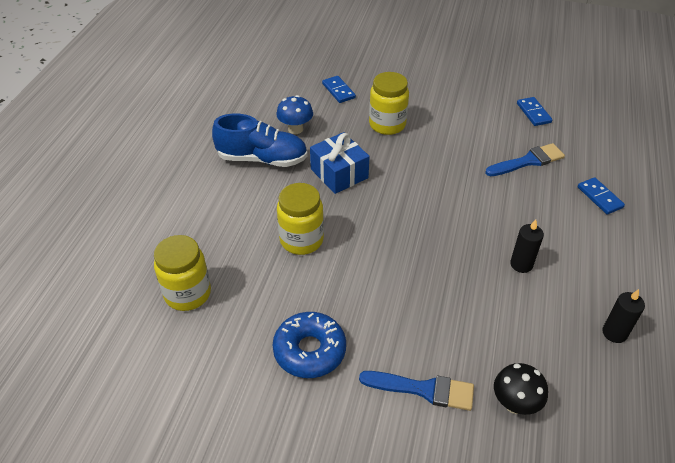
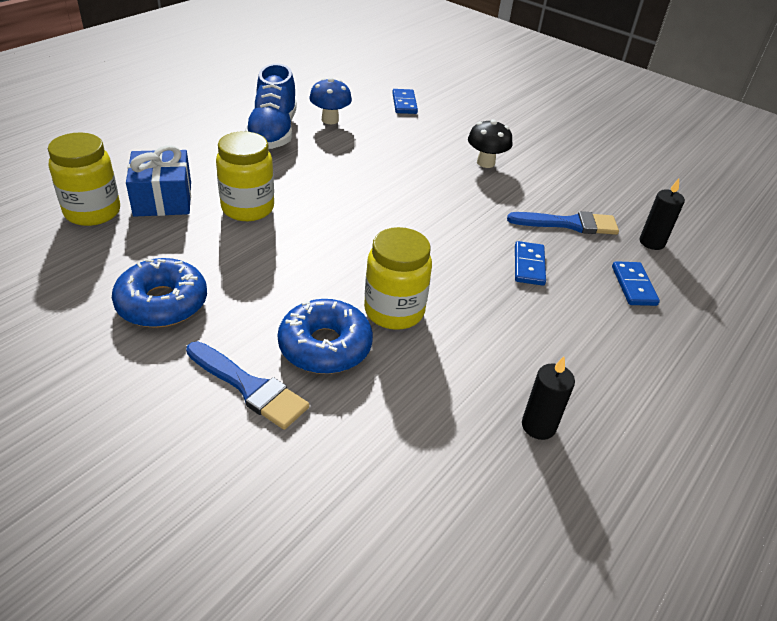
camera: 20 degrees right, 5 degrees down
(262, 159) = (273, 132): blue shoe -> blue shoe turned 60 degrees clockwise
(339, 173) = (340, 168): blue gift -> blue gift (163, 199)
(387, 124) = (431, 144): yellow jar -> yellow jar (394, 311)
(446, 334) = (325, 346): none -> blue donut
(515, 404) = (344, 446): black mushroom -> black mushroom (485, 163)
(521, 264) = (476, 314): black candle -> black candle (651, 242)
(533, 113) = (614, 184): blue domino -> blue domino (529, 265)

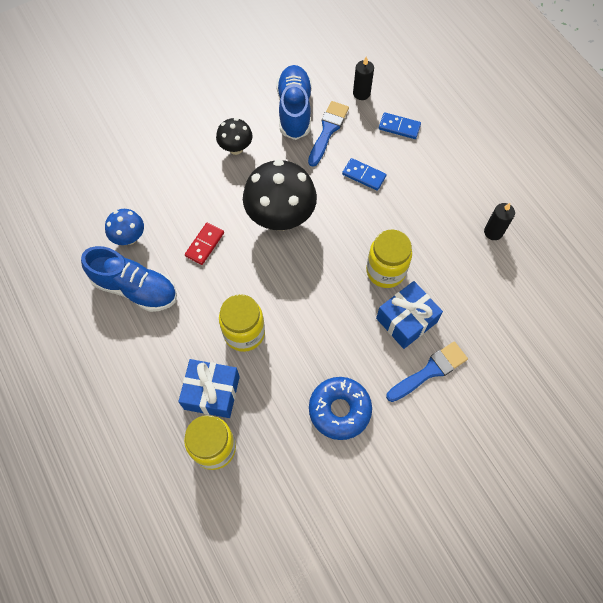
camera: 65 degrees left, 25 degrees up
(325, 346) = (406, 320): blue donut -> blue gift
(348, 163) = (205, 244): none -> red domino
(404, 103) = (122, 170): blue domino -> none
(417, 208) = (280, 217): none -> black mushroom
(574, 194) = (294, 110): none -> blue shoe

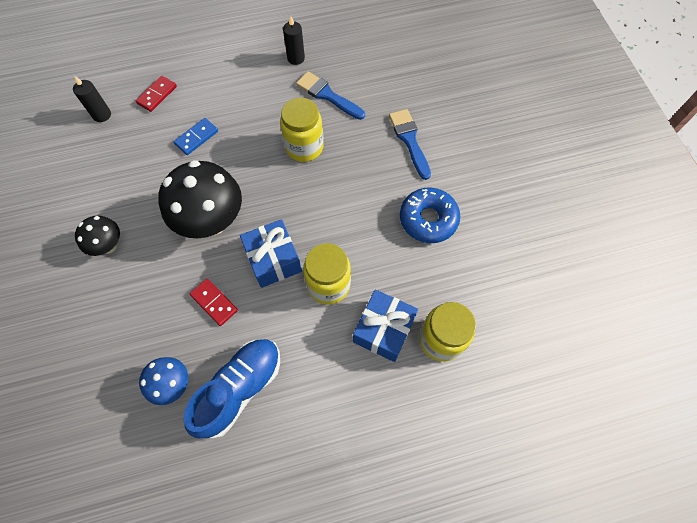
camera: 75 degrees left, 0 degrees up
(294, 110) = (90, 178): blue shoe -> none
(328, 131) = (131, 155): blue brush -> blue brush (328, 95)
(399, 127) = (157, 95): blue domino -> red domino
(406, 320) = (357, 144): blue gift -> blue gift (273, 259)

